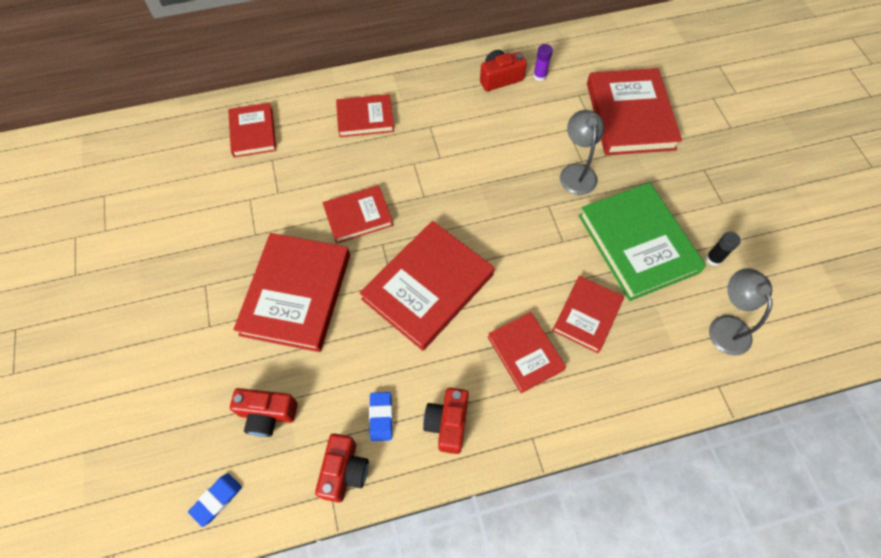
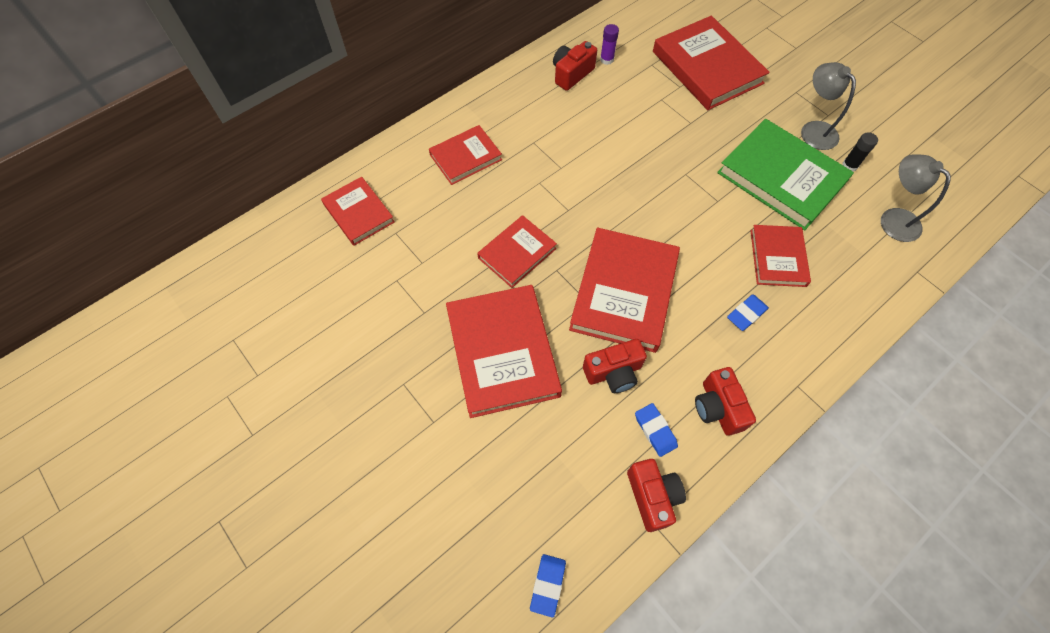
camera: 25 degrees left, 0 degrees up
(267, 414) = (546, 479): red camera -> red camera (613, 372)
(525, 353) = (746, 314): red book -> blue eraser
(576, 172) = (692, 135): grey lamp -> grey lamp (813, 130)

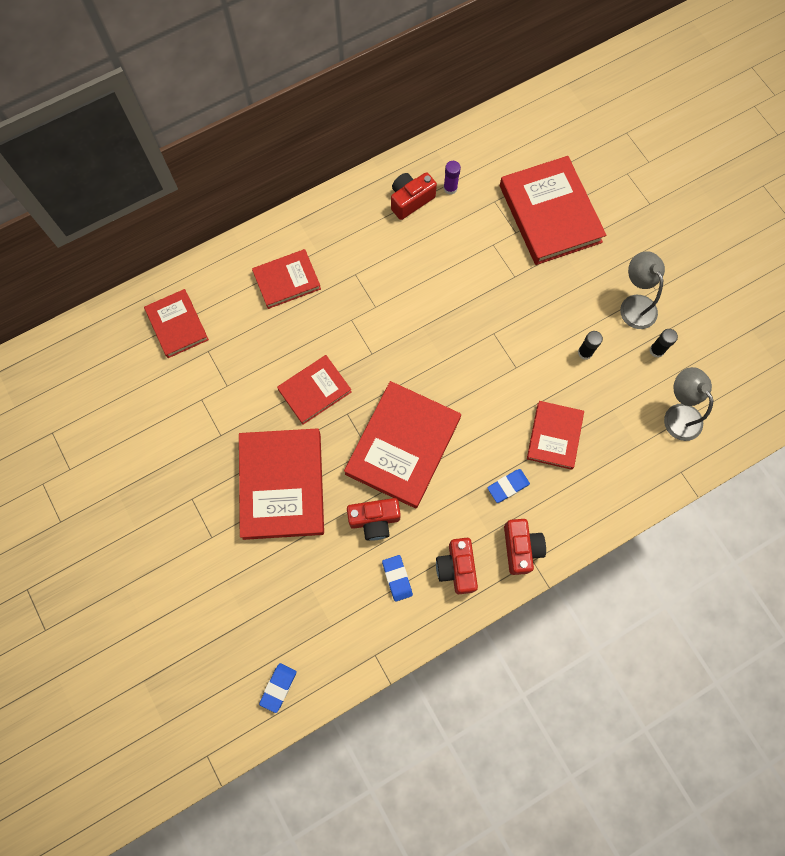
camera: 10 degrees right, 10 degrees up
(652, 496) = (380, 633): red camera -> red camera (521, 548)
(781, 177) = (585, 352): green book -> black glue stick

